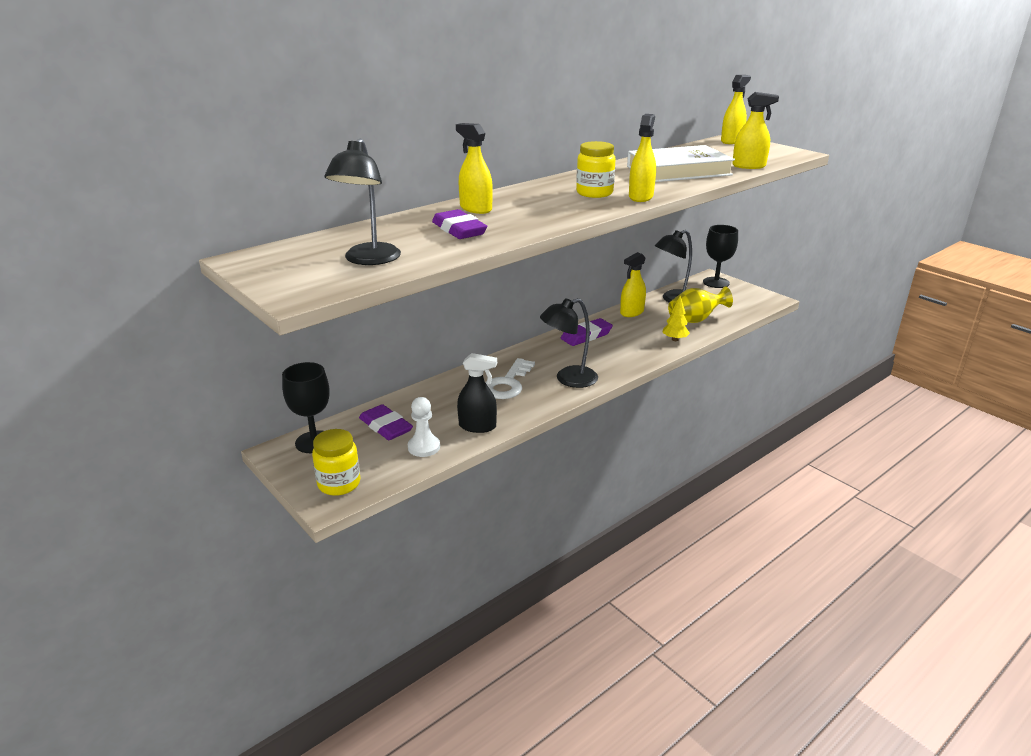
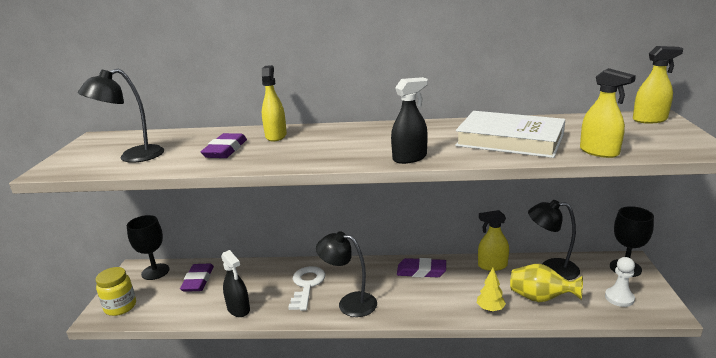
camera: 45 degrees right, 5 degrees down
(424, 447) = (190, 307): white pawn -> white pawn (619, 298)
(508, 383) = (307, 285): white key -> white key turned 120 degrees clockwise
(594, 193) = (383, 144): yellow jar -> none
(641, 197) = (410, 158): yellow spray bottle -> black spray bottle

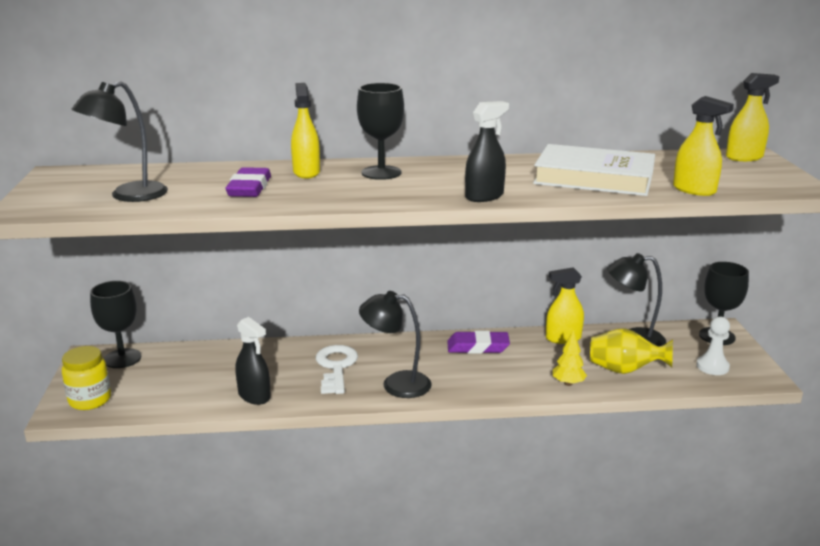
camera: 10 degrees left, 0 degrees up
(198, 280) = (187, 366): purple eraser -> none
(334, 136) = (381, 173): none -> black goblet

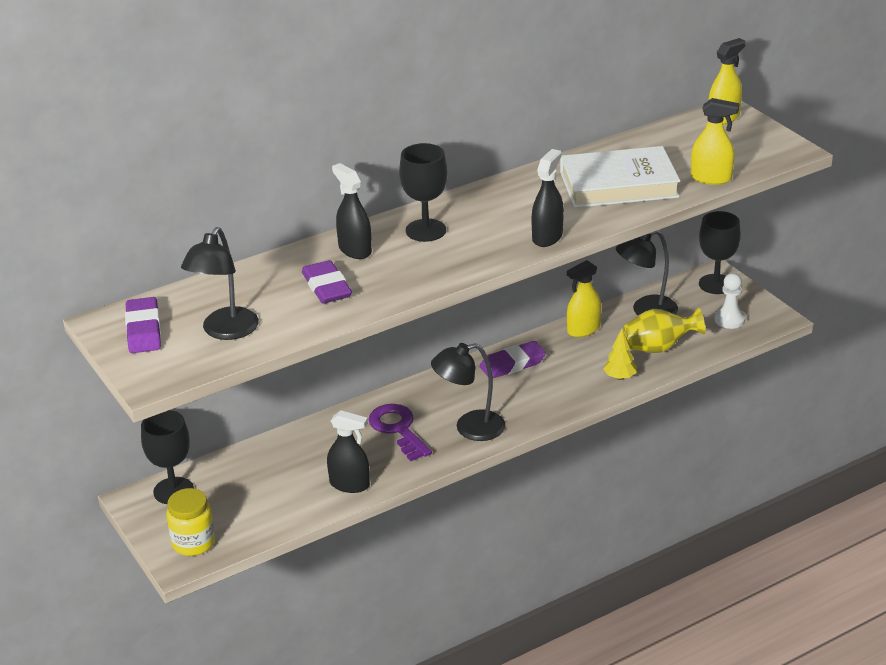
camera: 25 degrees left, 10 degrees up
(73, 182) = (143, 330): none -> purple eraser
(306, 172) = (355, 250): yellow spray bottle -> black spray bottle
(336, 367) = (398, 429): white key -> purple key

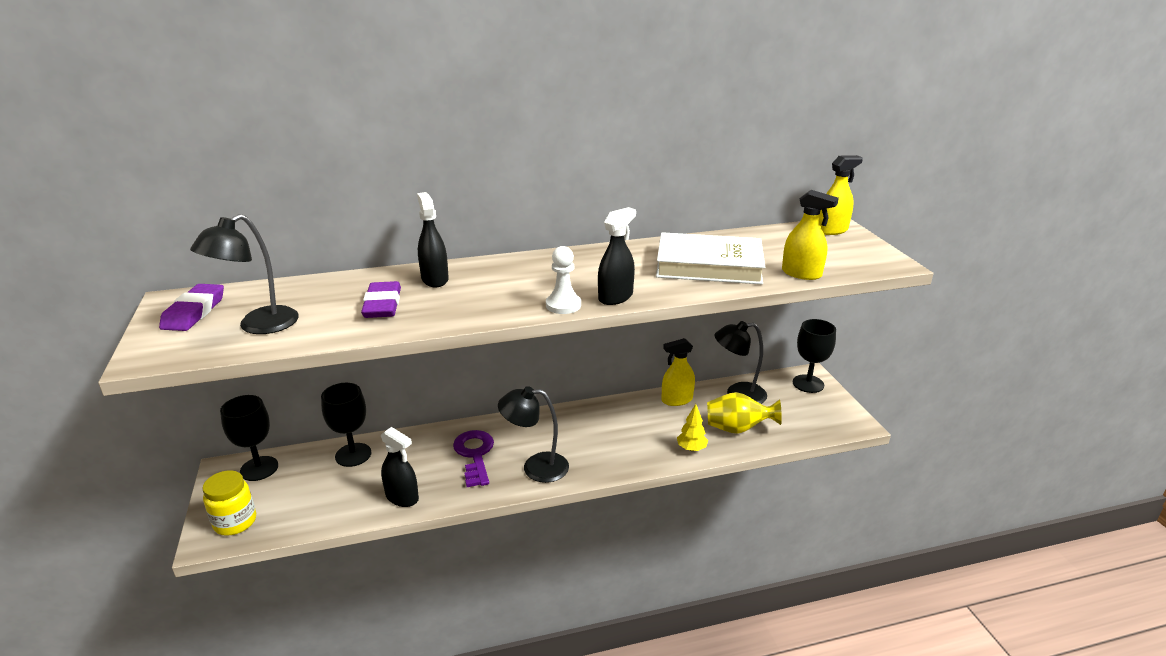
camera: 15 degrees right, 5 degrees down
(426, 230) = (509, 274): black goblet -> black goblet (353, 455)
(512, 364) = (602, 417): purple eraser -> none
(729, 319) = (811, 416): white pawn -> white pawn (563, 305)

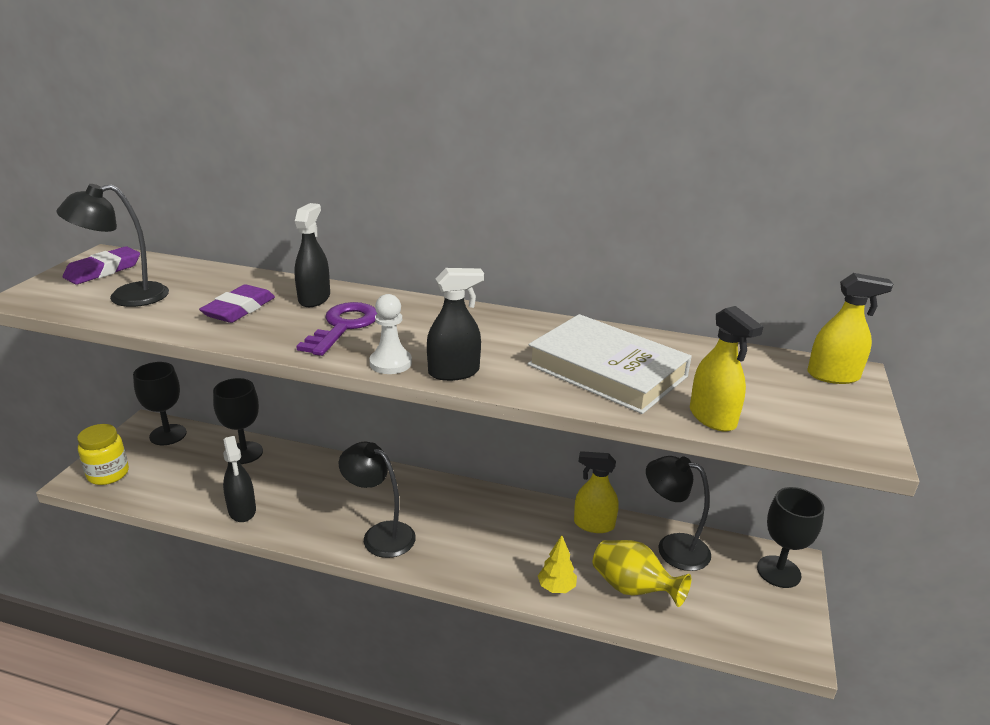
camera: 30 degrees right, 0 degrees up
(474, 454) = (339, 497): purple key -> purple key (343, 326)

